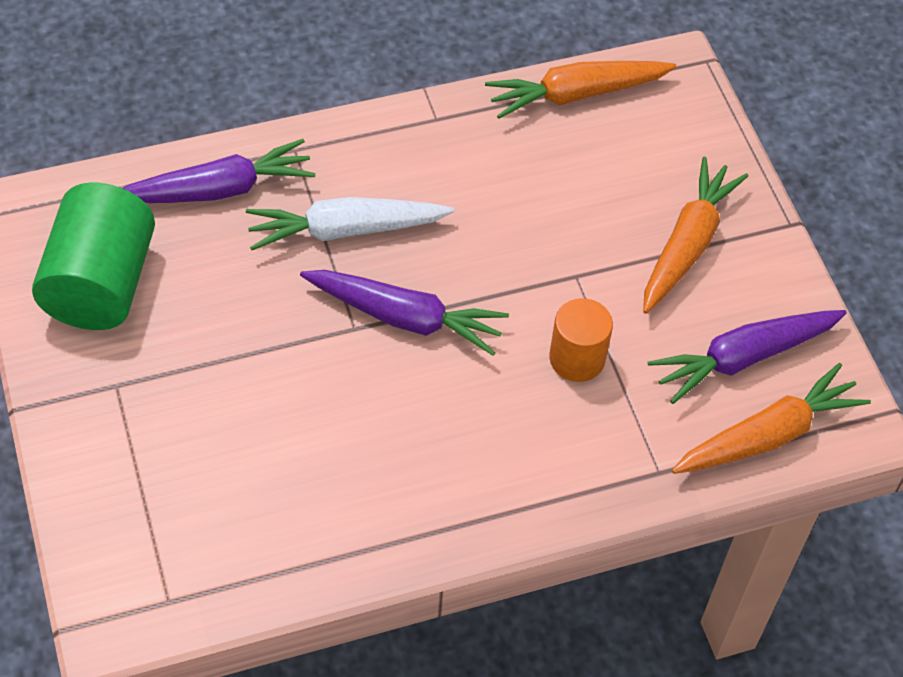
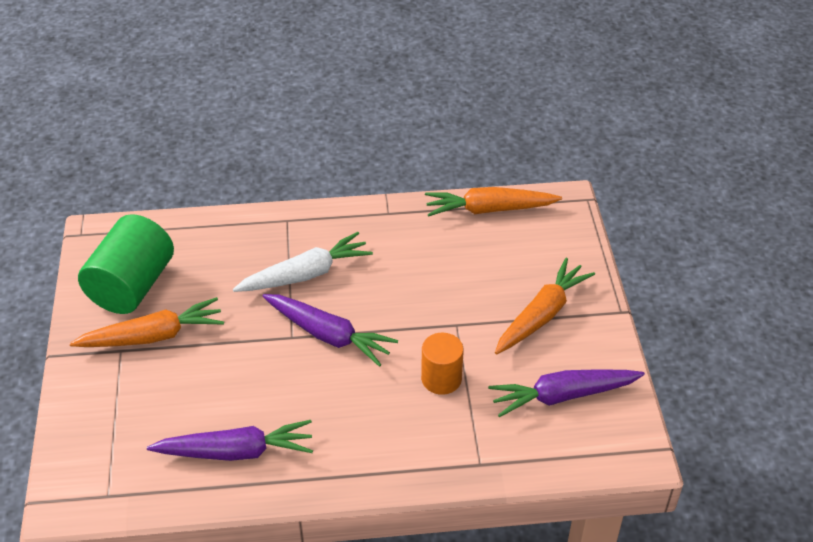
camera: 15 degrees right, 10 degrees down
(217, 190) = (227, 238): purple carrot -> purple carrot (236, 451)
(346, 230) = (305, 274): white carrot -> white carrot turned 150 degrees clockwise
(767, 435) = (567, 451): orange carrot -> orange carrot (152, 336)

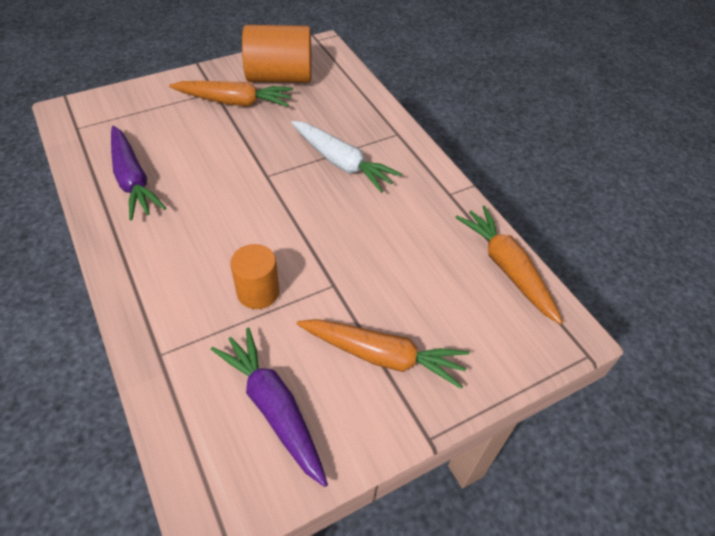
camera: 65 degrees right, 5 degrees up
(132, 285) = (280, 77): green cylinder -> orange cylinder
(152, 336) = (234, 102): orange carrot -> orange carrot turned 45 degrees counterclockwise
(328, 335) = (278, 197): purple carrot -> none

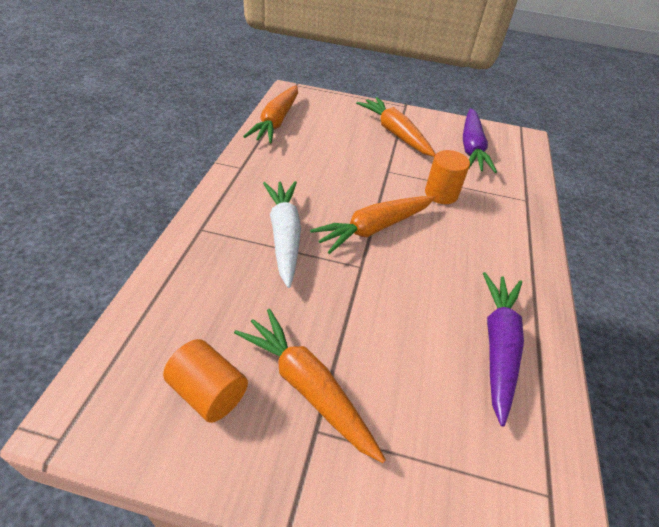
camera: 140 degrees left, 5 degrees down
(280, 77) = (209, 392): orange cylinder -> orange cylinder, size x0.59
(285, 211) = (374, 228): none -> orange carrot

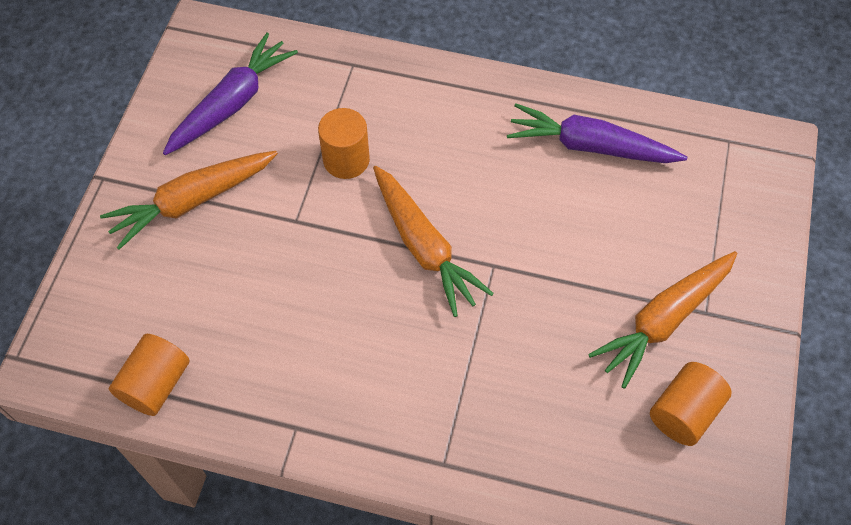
camera: 85 degrees left, 15 degrees up
(276, 121) = (156, 384): orange carrot -> orange cylinder
(284, 236) = (448, 354): white carrot -> none
(471, 148) = (232, 103): purple carrot -> purple carrot turned 60 degrees counterclockwise

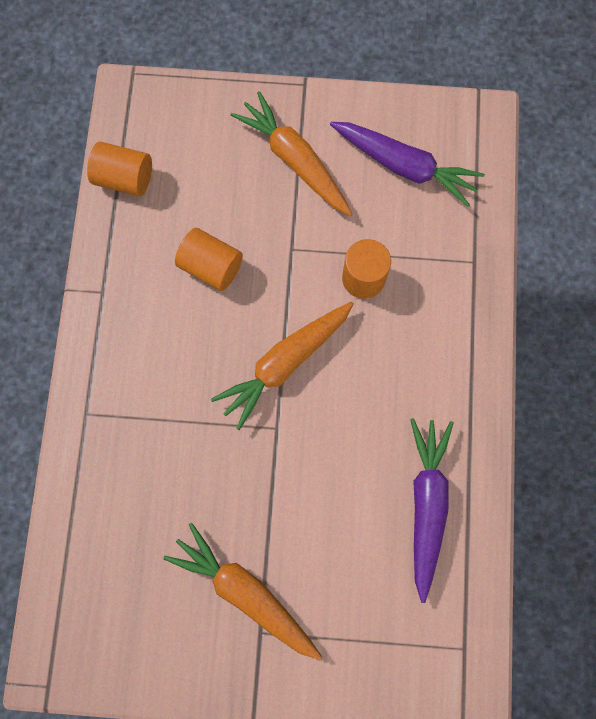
camera: 80 degrees right, 15 degrees up
(684, 412) = (157, 617): orange cylinder -> orange cylinder (211, 267)

